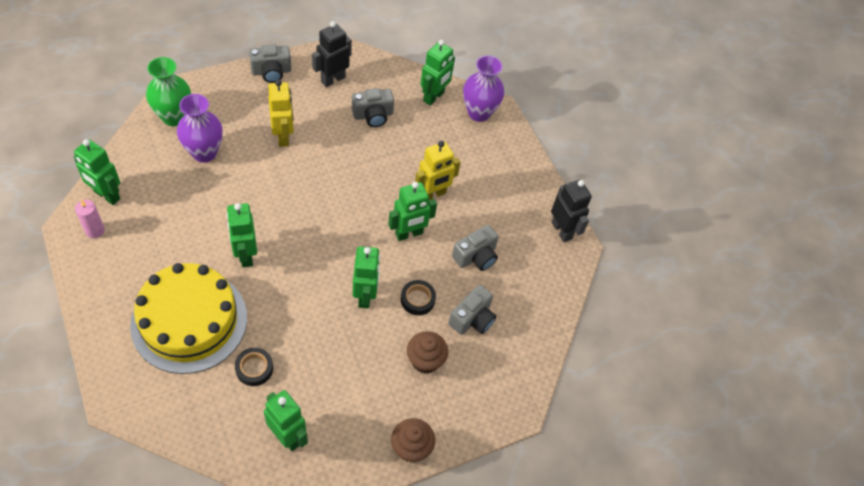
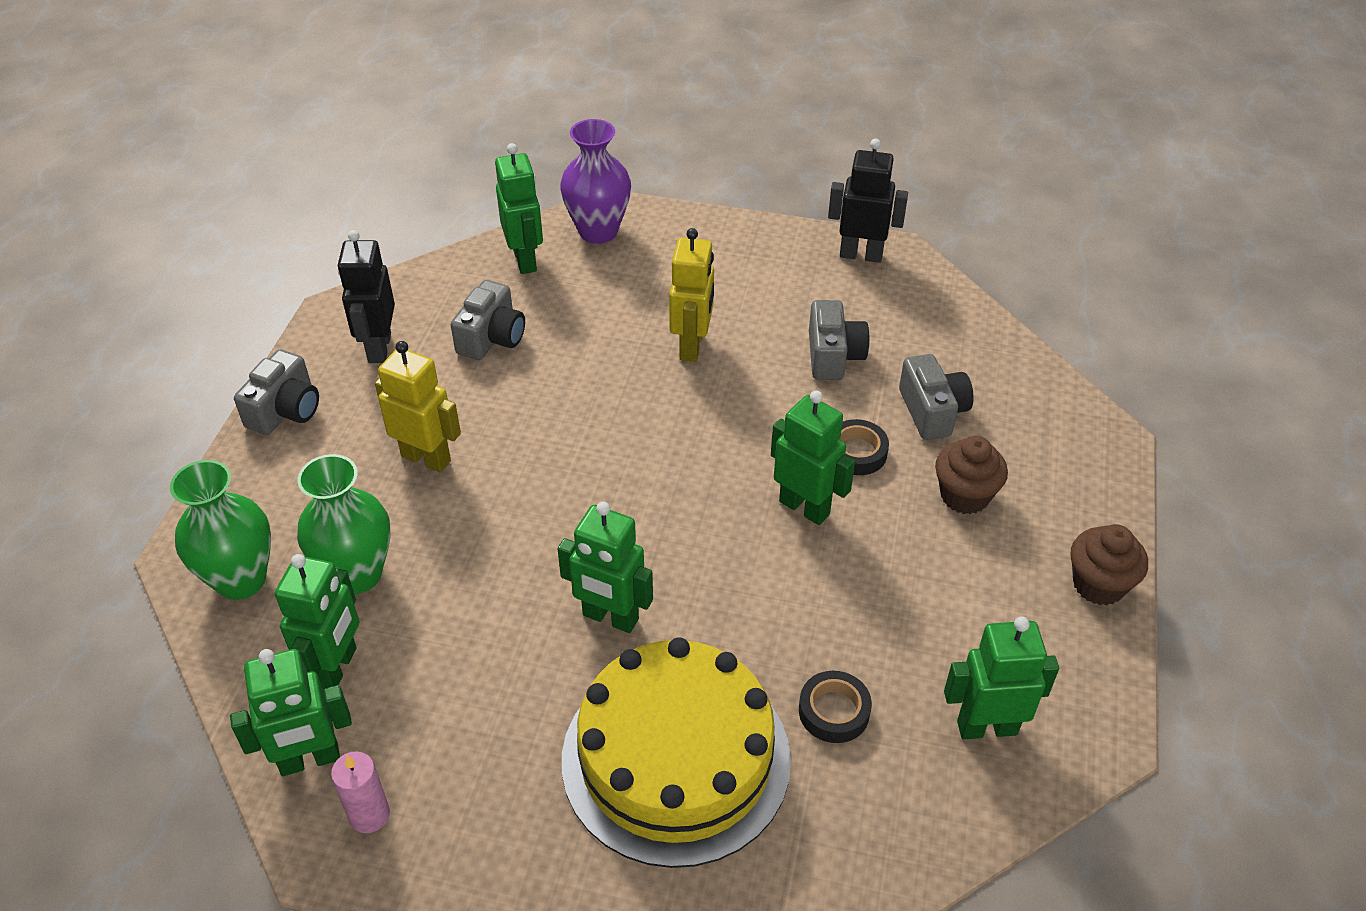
camera: 45 degrees left, 10 degrees down
(204, 153) = (357, 574): purple vase -> green vase
(409, 234) = (737, 405): green robot -> green robot (337, 668)

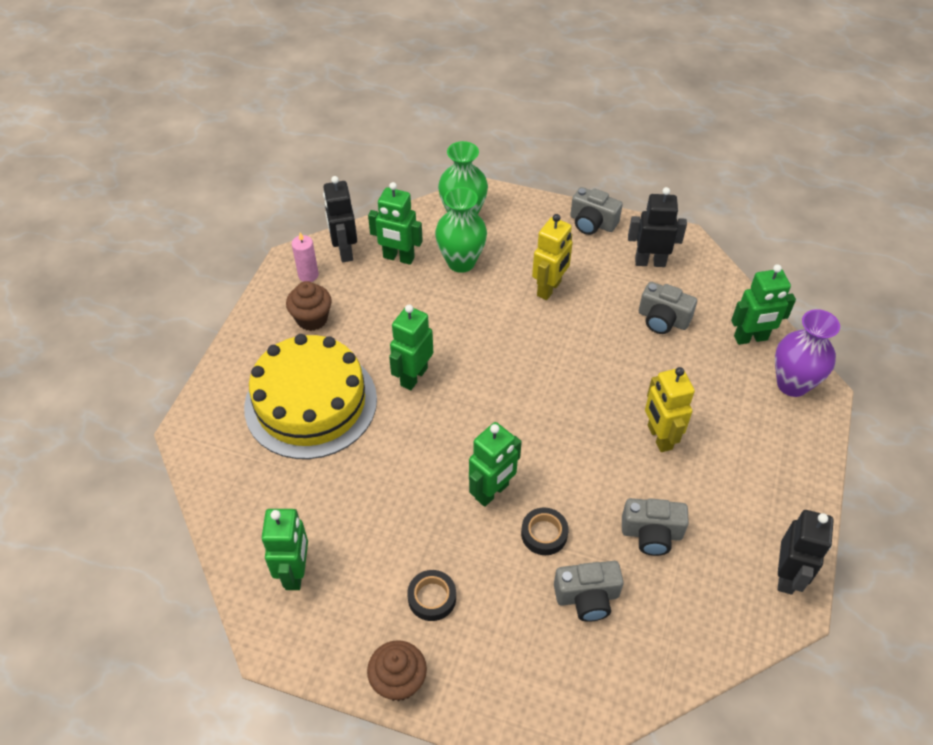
camera: 95 degrees right, 5 degrees up
(310, 760) = (344, 251): green robot -> black robot
(692, 346) = (659, 437): yellow robot -> yellow robot turned 60 degrees clockwise
(834, 711) = (325, 486): black tape -> black tape (432, 598)
(964, 496) = (495, 602): brown cupcake -> brown cupcake (312, 319)

